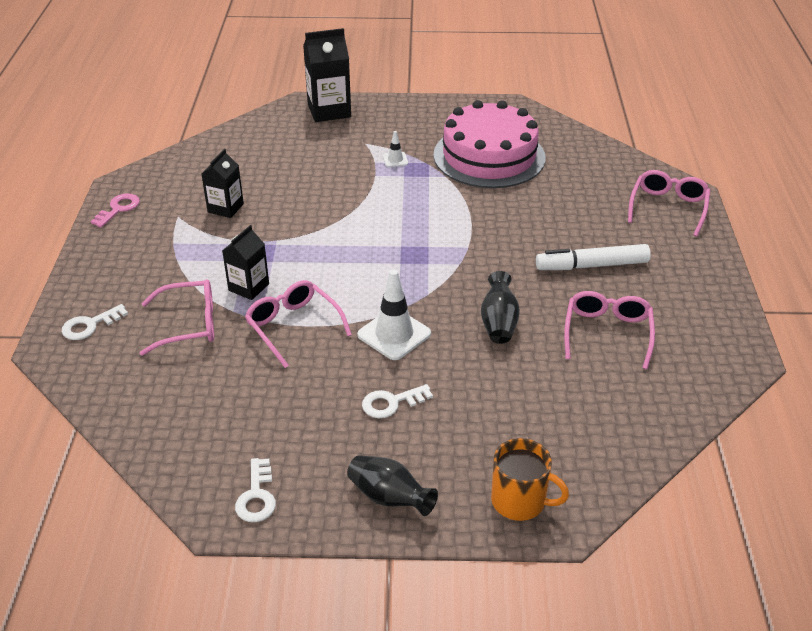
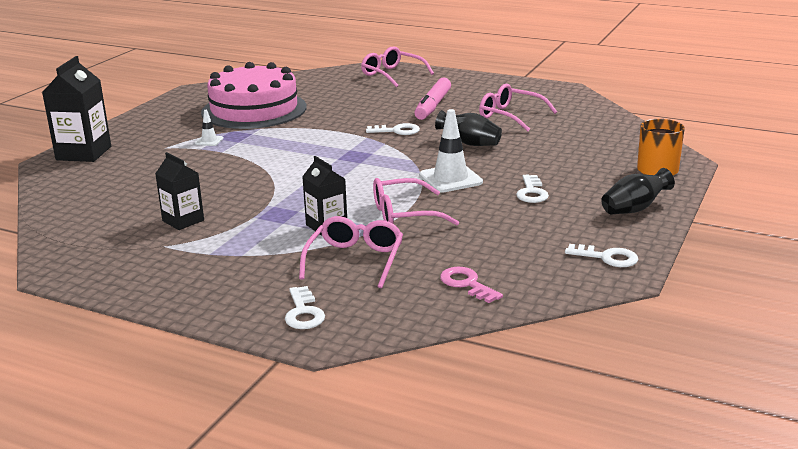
camera: 65 degrees left, 15 degrees down
(118, 209) = (104, 277): pink key -> pink key (467, 284)
(498, 261) = (397, 131): none -> white key
(592, 266) = (433, 106): white marker -> pink marker

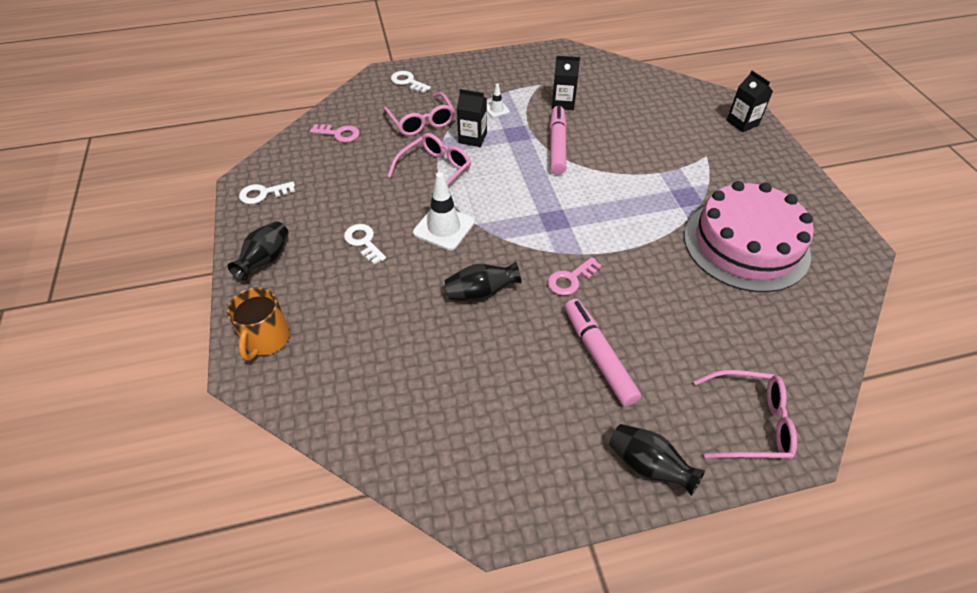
camera: 140 degrees right, 25 degrees up
(84, 153) = (742, 123): black carton -> black carton, size x0.63
(209, 141) = (692, 180): white traffic cone -> white traffic cone (496, 109)
(261, 193) = (557, 145): none -> pink marker
(397, 131) = (570, 279): white key -> pink key
(464, 80) = (648, 466): none -> black vase
(510, 116) = (493, 380): pink glasses -> none

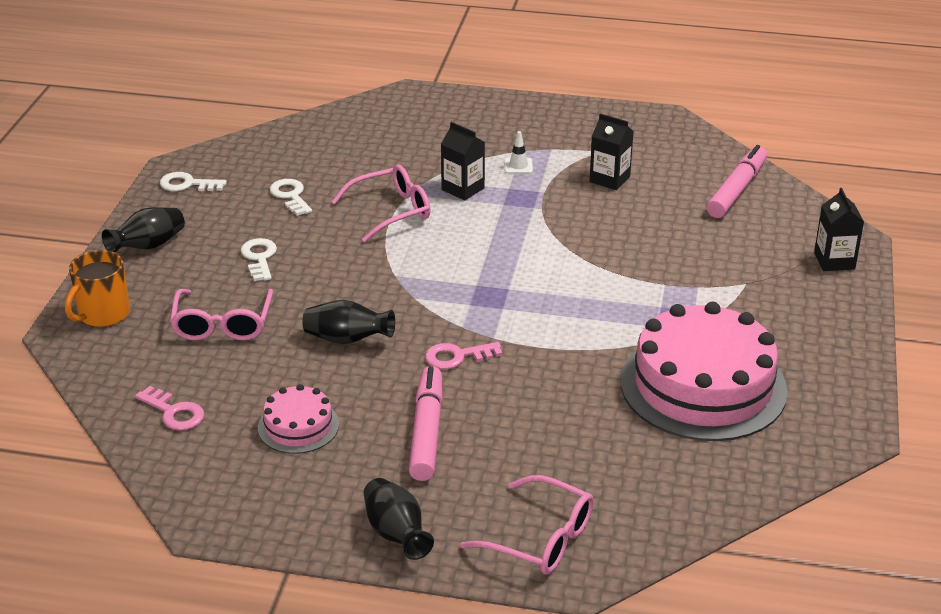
camera: 25 degrees right, 15 degrees down
(339, 134) = (311, 146): pink key -> pink key (174, 412)
(408, 82) = (434, 109): white key -> white key (290, 196)
(421, 122) = (416, 157): pink glasses -> pink glasses (222, 324)
(444, 227) = (356, 269): white traffic cone -> none
(500, 390) = (298, 426): none -> pink cake
(557, 145) = (560, 223): pink marker -> pink marker (736, 190)

